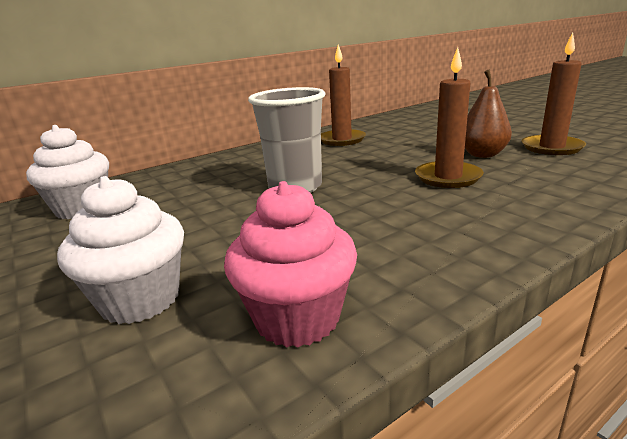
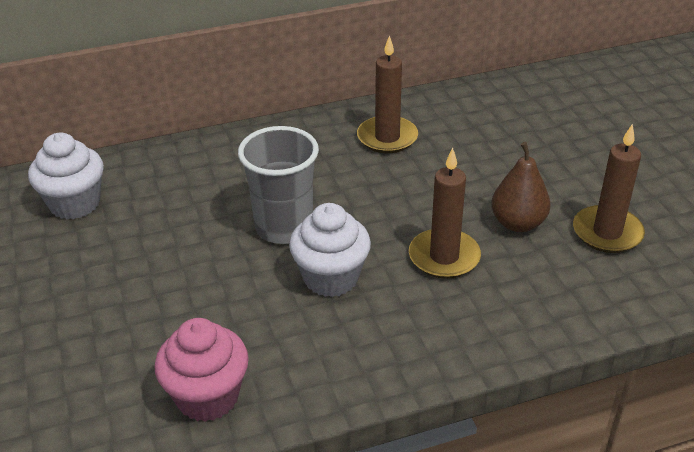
camera: 15 degrees right, 15 degrees up
(140, 299) = (107, 345): white cupcake -> white cupcake (331, 278)

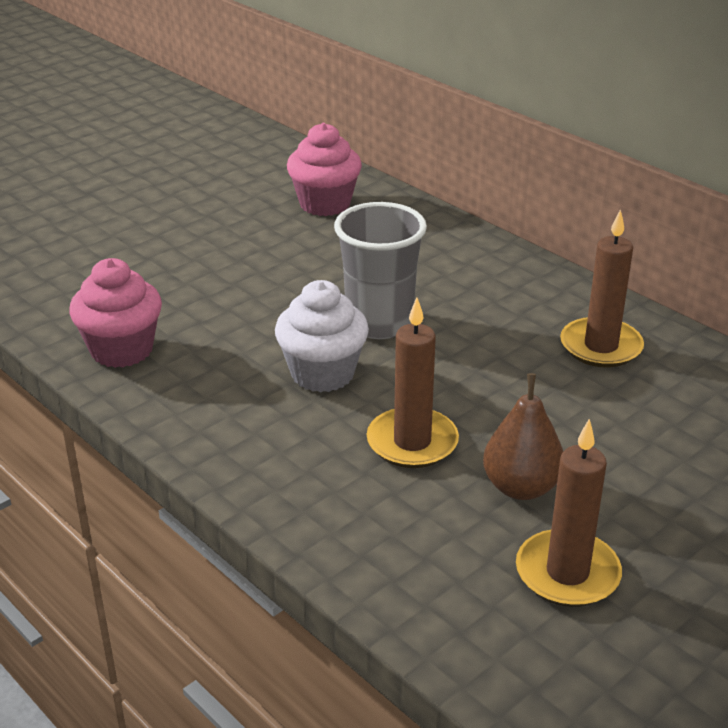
camera: 65 degrees right, 5 degrees down
(75, 204) = (325, 204): white cupcake -> pink cupcake

